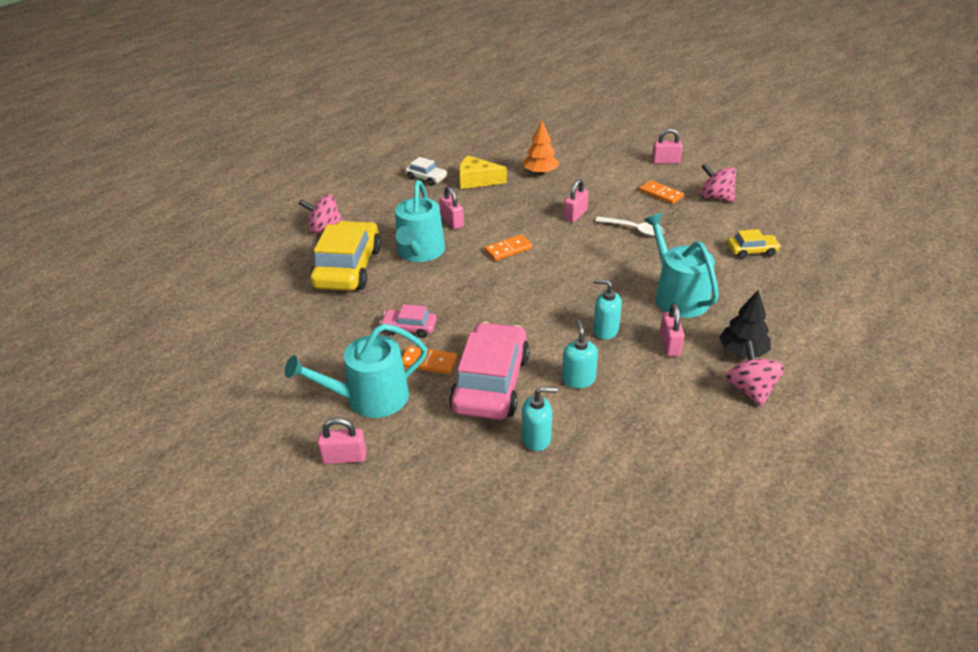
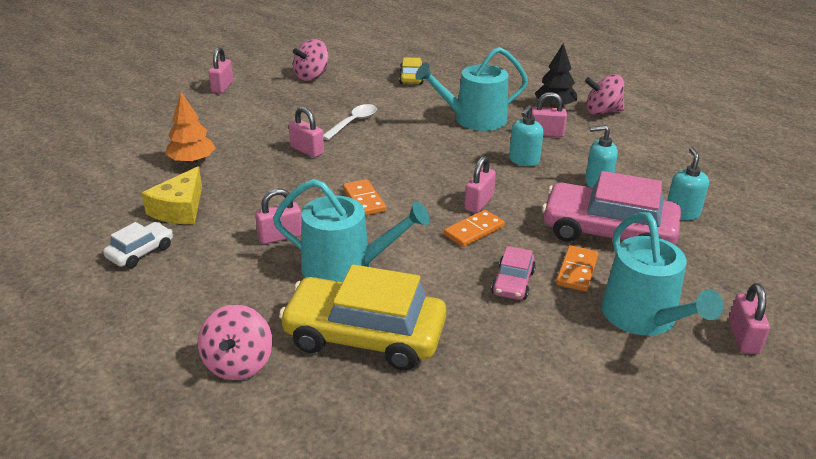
camera: 85 degrees left, 5 degrees down
(520, 306) = (478, 203): none -> pink padlock
(661, 194) = (290, 99): orange domino -> orange domino (474, 231)

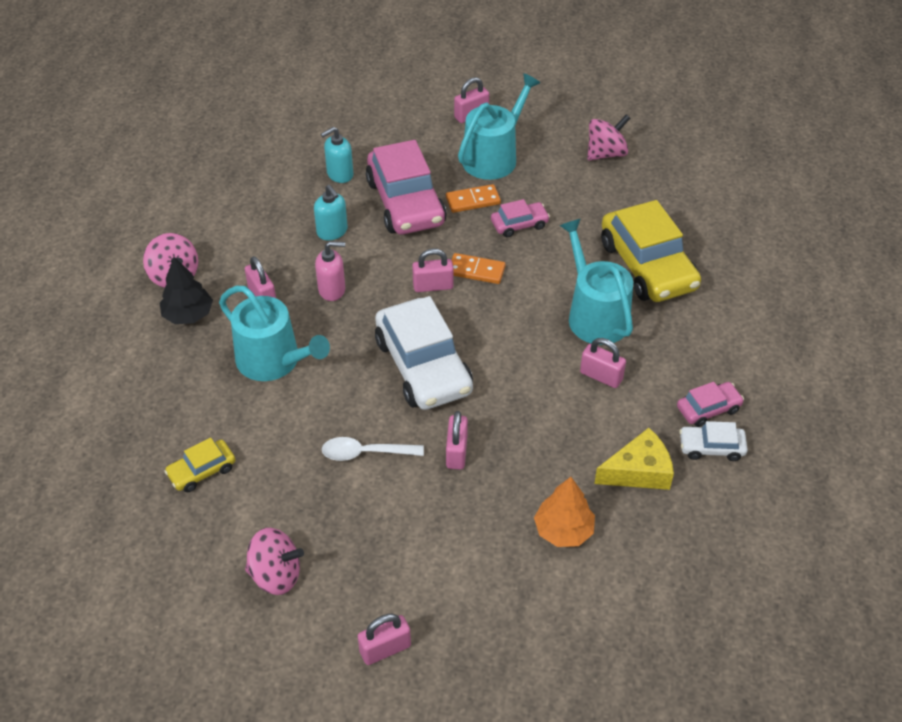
camera: 125 degrees left, 15 degrees up
(170, 272) = (708, 409): none -> pink car
(238, 364) = (735, 307): pink spinning top -> pink spinning top (606, 153)
(364, 200) = (499, 357): orange domino -> none
(398, 167) = (423, 366): none -> white car
(523, 160) = (332, 290): turquoise soap dispenser -> pink soap dispenser

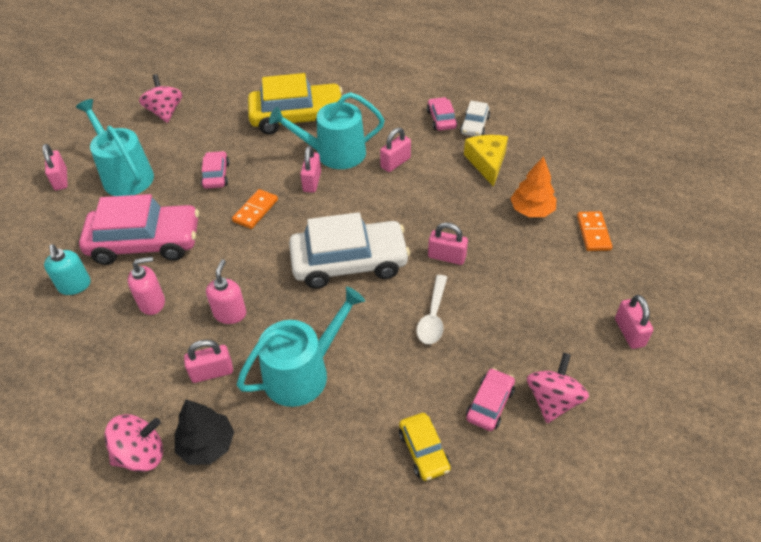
camera: 75 degrees left, 0 degrees up
(262, 518) = (489, 404): none -> pink car
(332, 232) = (152, 303): turquoise soap dispenser -> pink soap dispenser
(433, 286) = (260, 241): pink padlock -> pink padlock (312, 182)
(473, 200) = (171, 198): orange domino -> orange domino (593, 233)

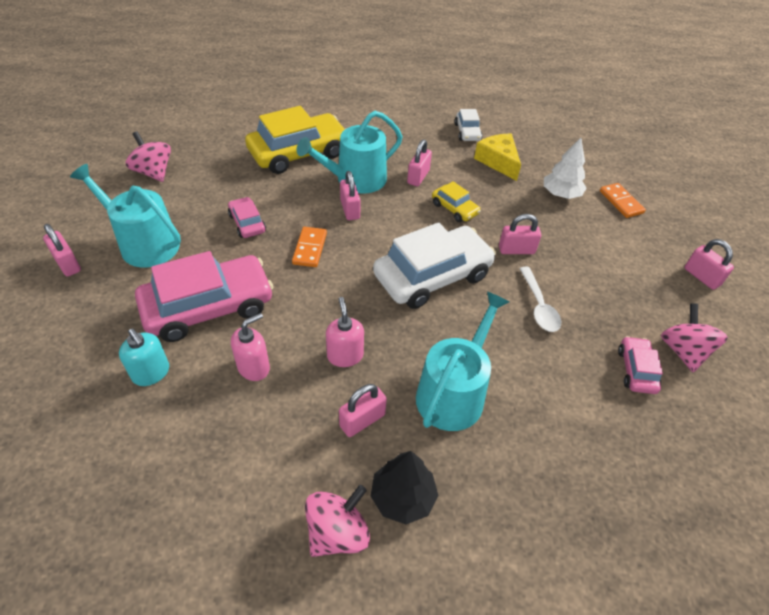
camera: 25 degrees left, 0 degrees up
(424, 451) = (609, 431): yellow car -> yellow car (454, 209)
(441, 119) = (435, 132): pink car -> none
(531, 210) = (561, 194): orange tree -> white tree

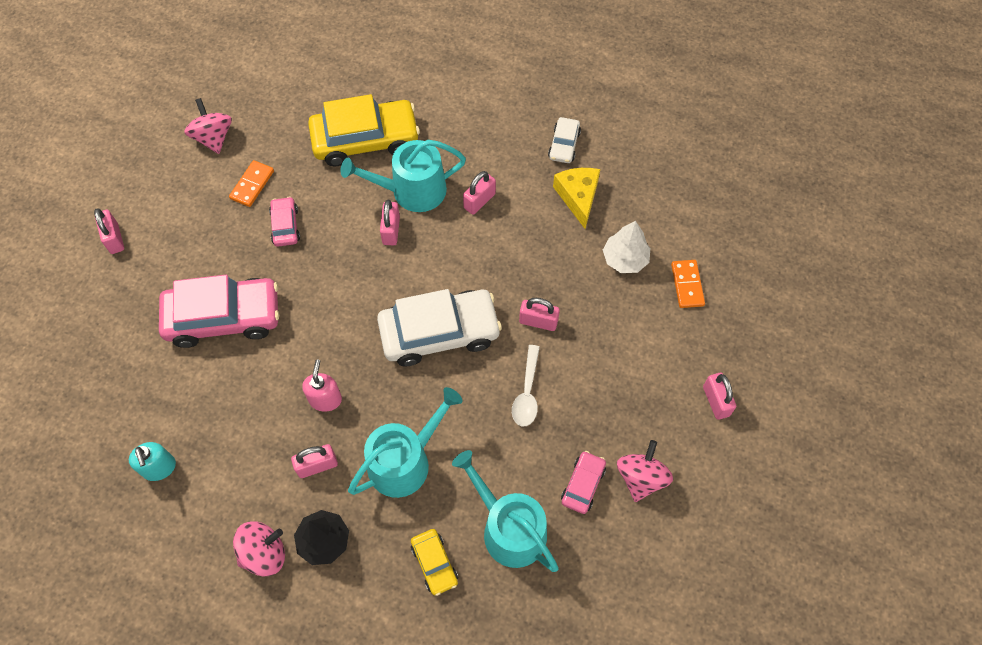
camera: 20 degrees right, 15 degrees up
(144, 243) = (184, 230): turquoise watering can -> turquoise watering can (508, 528)
(151, 373) = (161, 374): turquoise soap dispenser -> turquoise soap dispenser (159, 468)
(254, 367) = (245, 390): pink soap dispenser -> none
(310, 248) = (335, 271): orange domino -> orange domino (252, 185)
(454, 209) = (499, 253): yellow car -> yellow car (434, 563)

